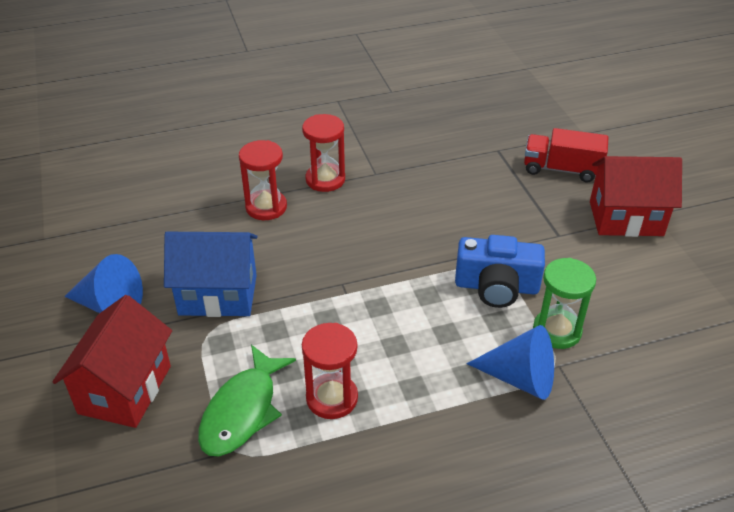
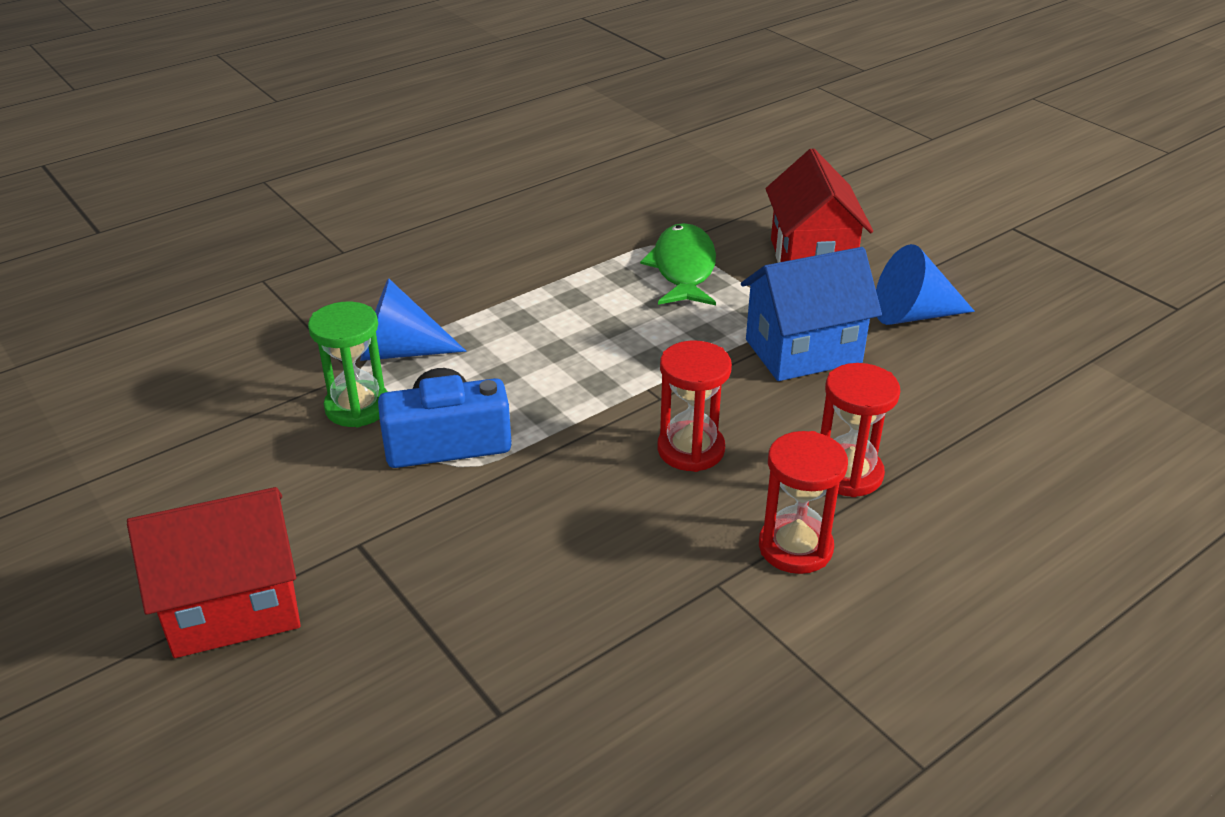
camera: 160 degrees right, 5 degrees down
(332, 398) = (601, 294): red hourglass -> red hourglass (691, 449)
(561, 169) = (355, 695): red truck -> none

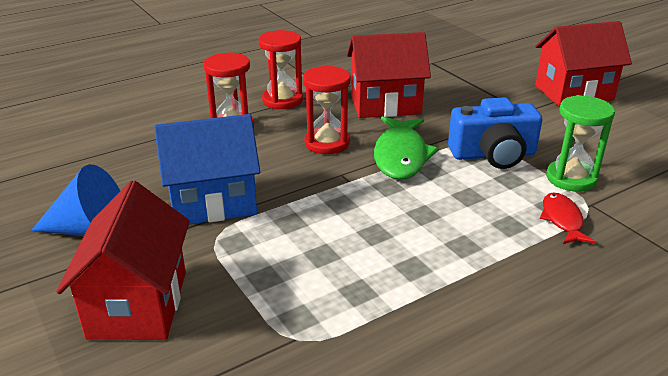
camera: 175 degrees left, 5 degrees down
(400, 351) = (562, 220): blue cone -> red fish
(606, 547) = (385, 104): none -> red house
(683, 268) = (289, 299): green fish -> green fish (401, 156)

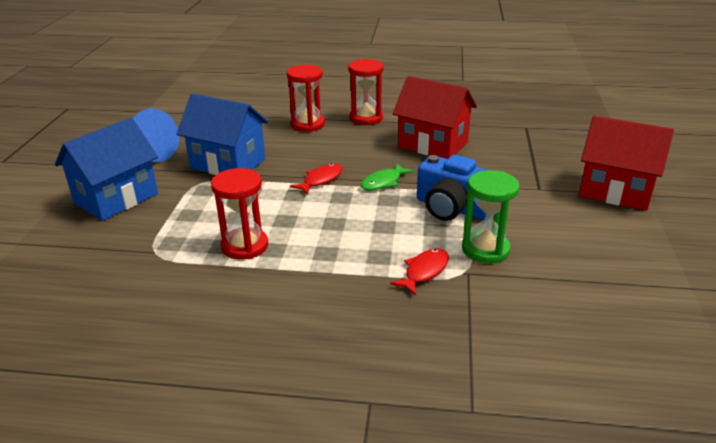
camera: 40 degrees right, 0 degrees up
(138, 304) = (116, 198): red house -> blue house
(327, 143) = (348, 155): red hourglass -> red hourglass (245, 246)
(341, 178) = (321, 180): none -> red fish
(401, 156) = (383, 182): green fish -> green fish, size x0.59

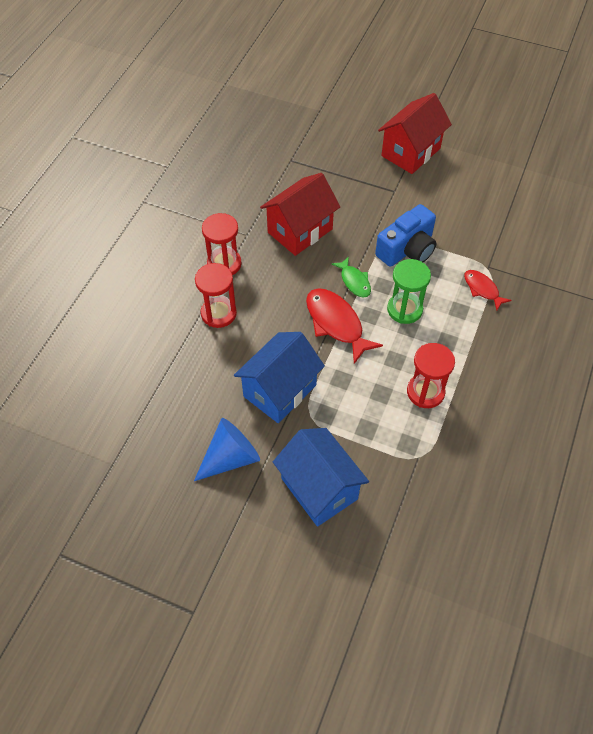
camera: 75 degrees left, 25 degrees up
(321, 180) = (336, 323): red fish -> red fish, size x1.71
(485, 249) = (464, 248): green hourglass -> green hourglass (404, 309)

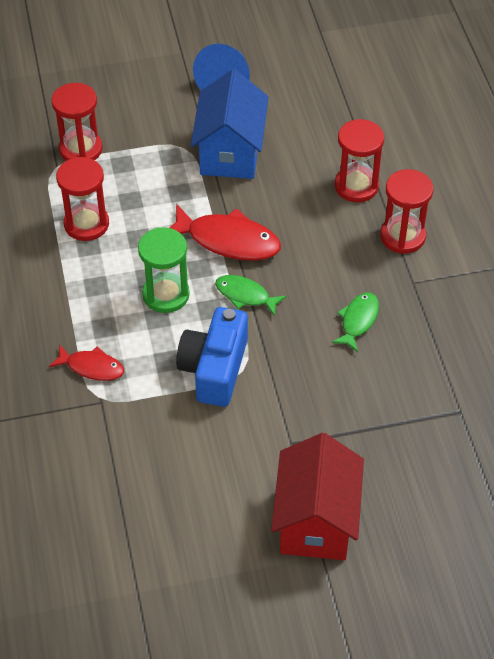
camera: 145 degrees right, 5 degrees down
(300, 231) = (358, 320): red house -> green fish
(319, 488) = (129, 100): blue house -> none
(389, 462) = (80, 149): none -> red hourglass

